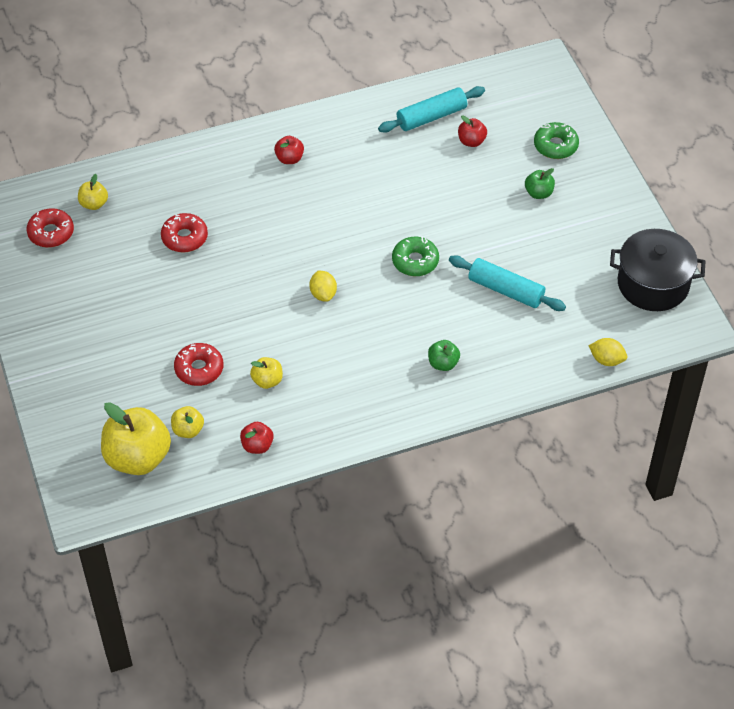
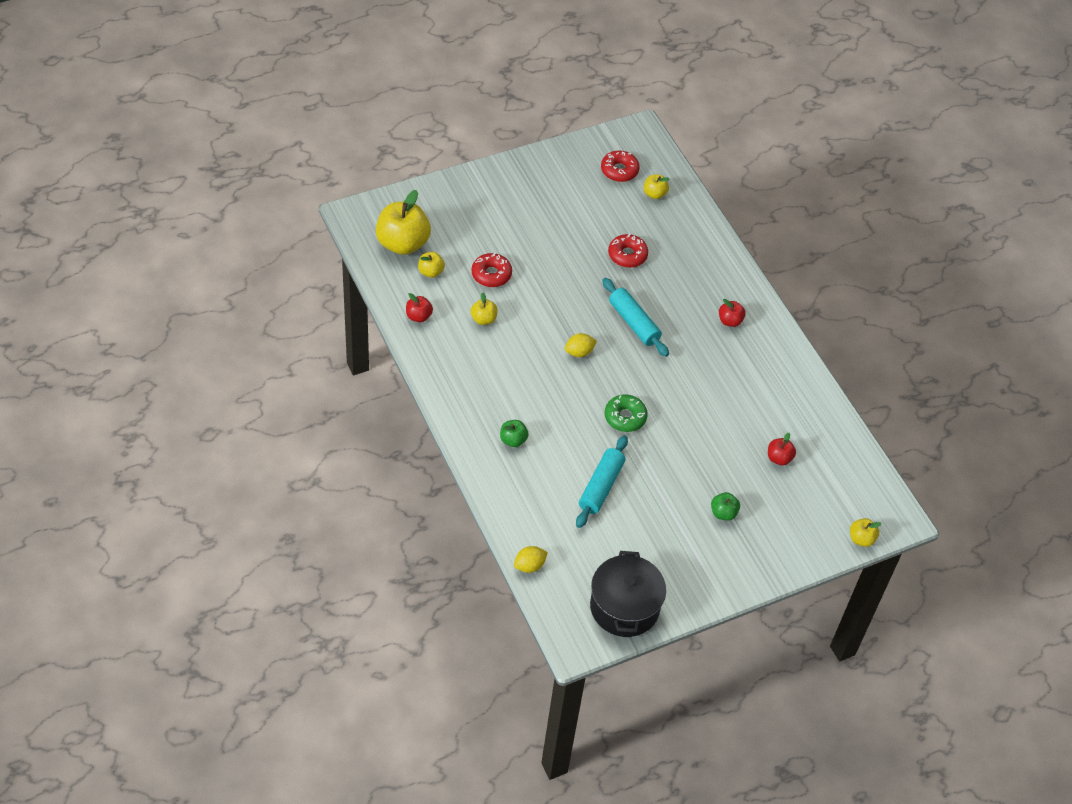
camera: 80 degrees right, 0 degrees up
(431, 117) = (804, 426): turquoise rolling pin -> turquoise rolling pin (634, 323)
(555, 146) = (787, 528): green donut -> none
(567, 93) = (861, 539): none -> yellow apple
(606, 360) = (529, 566): yellow lemon -> yellow lemon turned 45 degrees clockwise

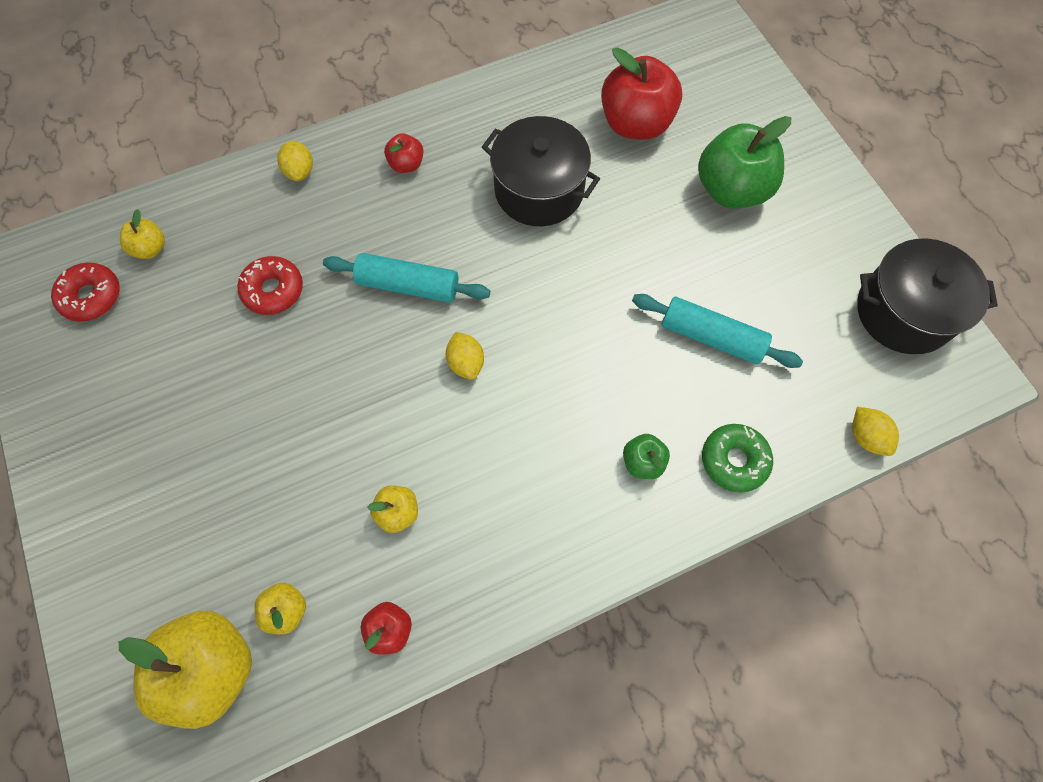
camera: 85 degrees left, 15 degrees up
(491, 274) = (299, 500): red donut -> none
(625, 417) = (585, 302): green donut -> green donut (734, 460)
(634, 323) = (408, 285): turquoise rolling pin -> turquoise rolling pin turned 45 degrees clockwise
(714, 396) = (539, 190): none -> black pot
(719, 264) = (300, 171): none -> yellow lemon
(723, 513) = (731, 190): green apple -> green apple, size x2.07
(779, 458) = (635, 124): red apple -> red apple, size x2.07
(861, 539) = (744, 51): yellow apple -> none

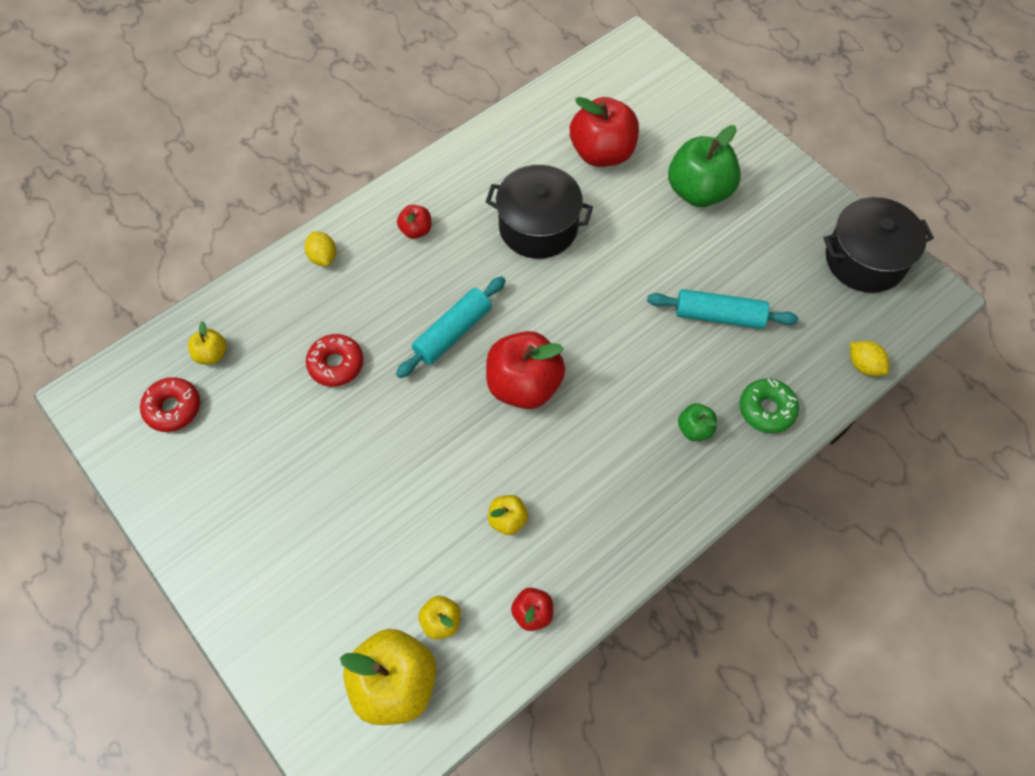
camera: 15 degrees left, 5 degrees down
(408, 285) = (453, 332): turquoise rolling pin -> turquoise rolling pin turned 45 degrees counterclockwise
(466, 363) = (524, 385): yellow lemon -> red apple

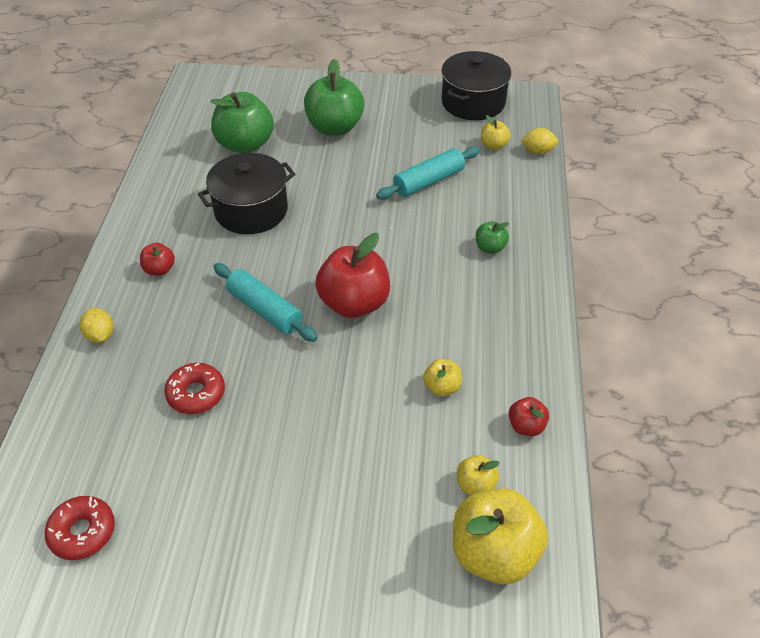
camera: 45 degrees left, 15 degrees down
(212, 354) = (75, 467): yellow apple -> yellow apple (493, 145)
(323, 257) = (100, 335): yellow lemon -> yellow lemon turned 45 degrees clockwise
(453, 332) = (265, 310): turquoise rolling pin -> turquoise rolling pin turned 45 degrees counterclockwise
(602, 153) = (245, 145): red apple -> green apple
(766, 409) = (516, 208): green donut -> none

